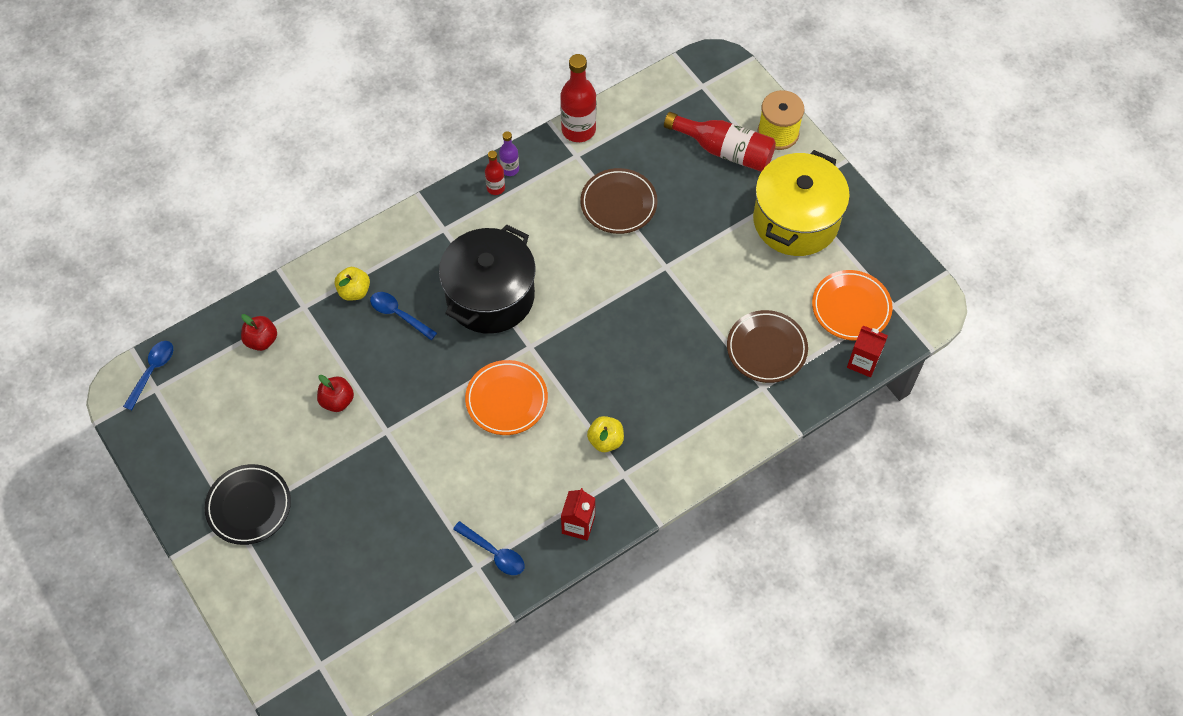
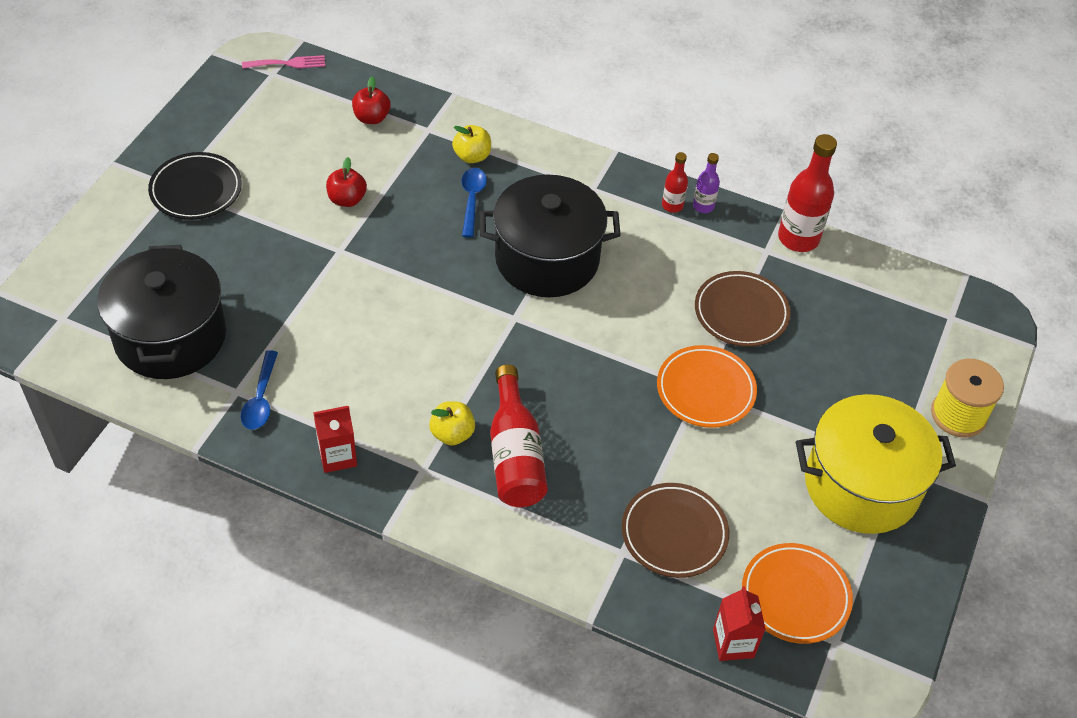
camera: 55 degrees right, 10 degrees down
(152, 371) = (288, 63): blue spoon -> pink fork
(392, 591) = (170, 336): none -> black pot
(506, 400) = (440, 327): orange plate -> orange plate (705, 390)
(724, 150) = (890, 375): red bottle -> red bottle (515, 454)

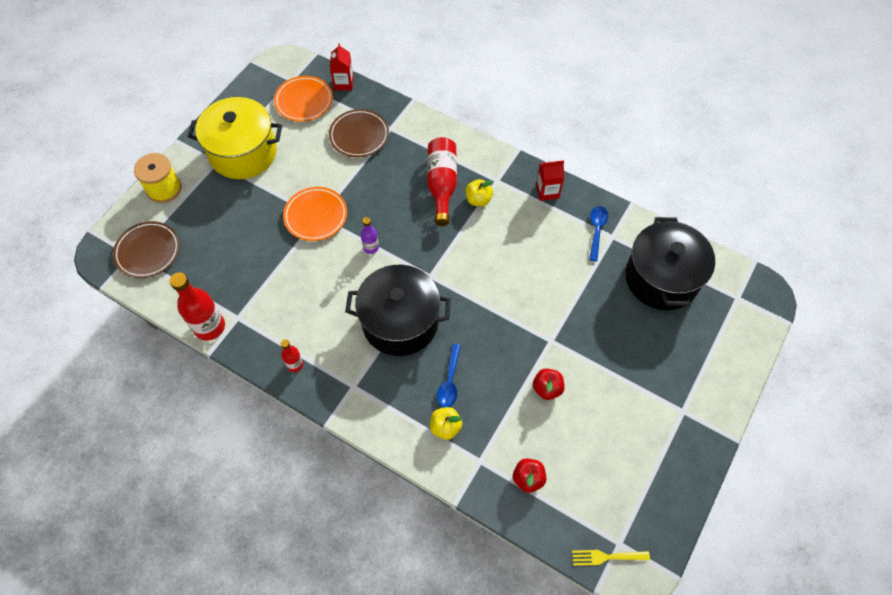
camera: 170 degrees left, 10 degrees up
(196, 190) = (666, 406): black plate -> none
(288, 63) = (606, 557): pink fork -> yellow fork
(703, 206) = (271, 362): purple bottle -> purple bottle (371, 247)
(741, 312) = (274, 268): brown plate -> brown plate (148, 251)

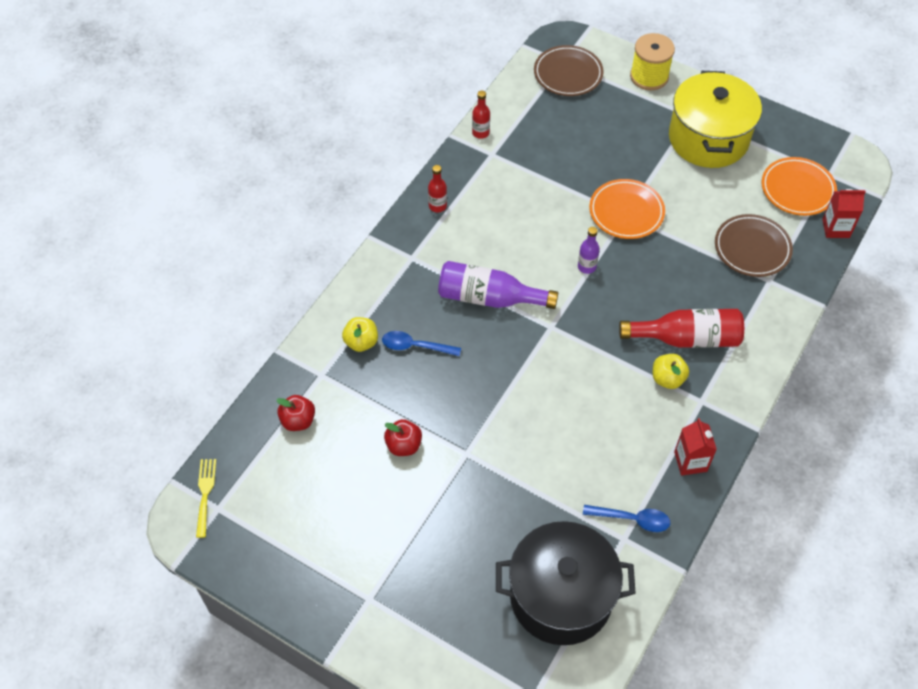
camera: 90 degrees right, 5 degrees down
(209, 327) = (480, 133): red bottle -> red bottle, size x0.53
(400, 322) = (489, 298): black pot -> purple bottle

